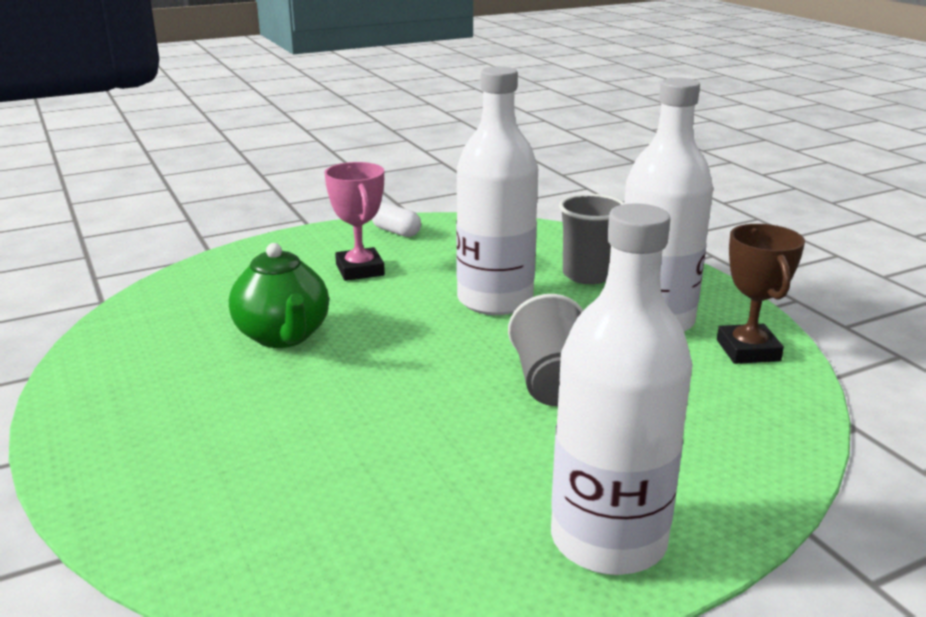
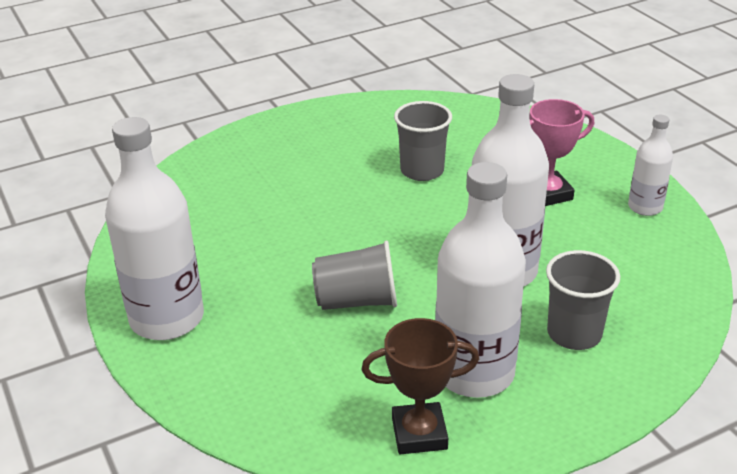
camera: 90 degrees right, 10 degrees up
(283, 336) = (422, 171): green teapot -> grey cup
(396, 232) = (645, 207): white capsule -> white bottle

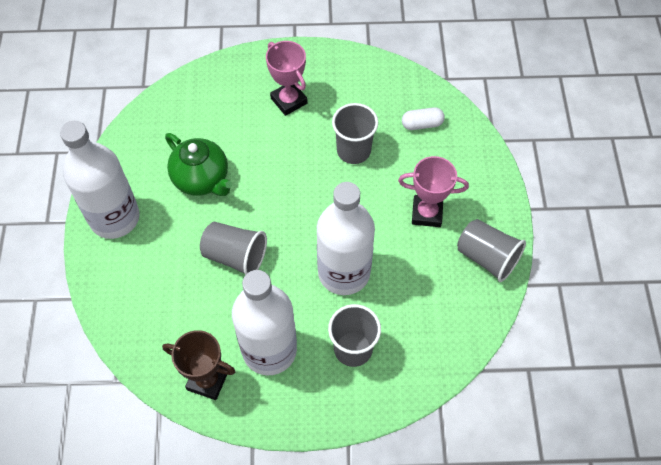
camera: 25 degrees right, 25 degrees up
(259, 248) = (202, 179): none -> green teapot
(313, 154) = (289, 101): none -> pink trophy
(478, 130) = (422, 124): none -> white capsule
(645, 207) = (487, 257): white bottle -> grey cup

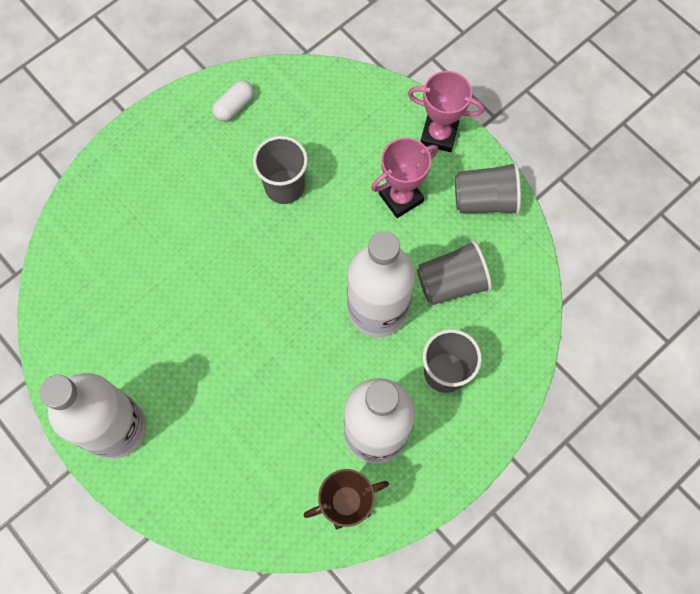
camera: 40 degrees left, 10 degrees up
(202, 179) = (167, 323): green teapot -> none
(235, 256) = (267, 372): grey cup -> grey cup (451, 282)
(289, 101) = (179, 181): pink trophy -> pink trophy (439, 135)
(422, 124) = (324, 114): white capsule -> white capsule (234, 106)

